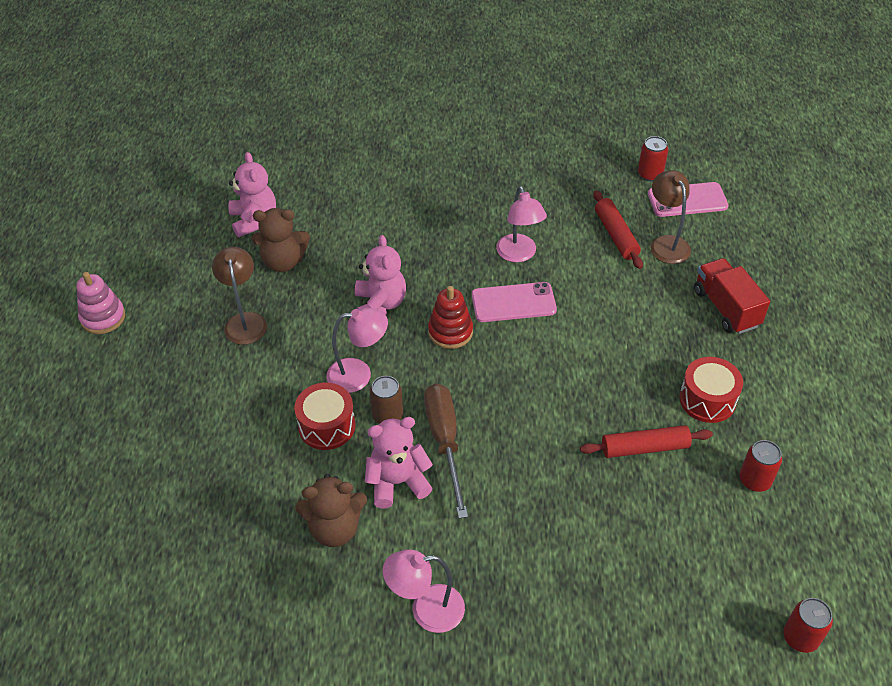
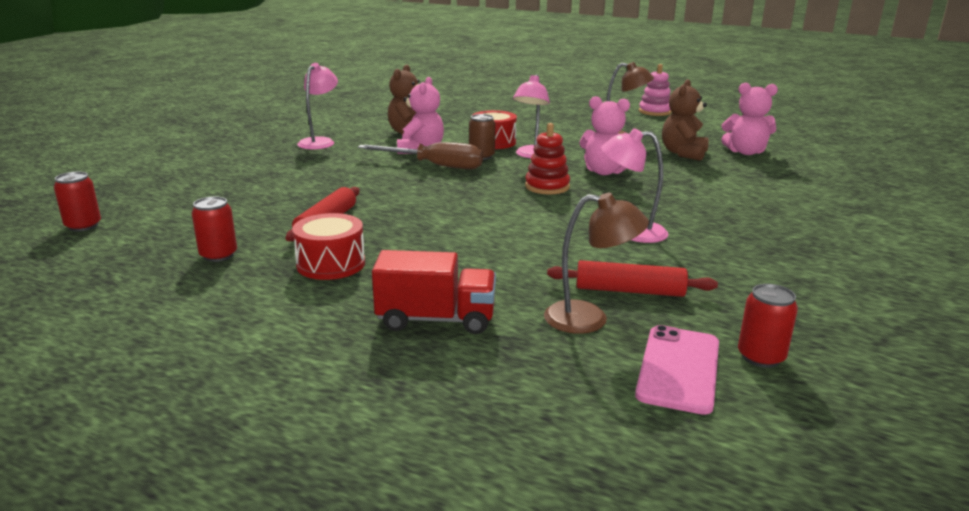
camera: 115 degrees right, 25 degrees down
(513, 303) = (560, 215): pink phone -> none

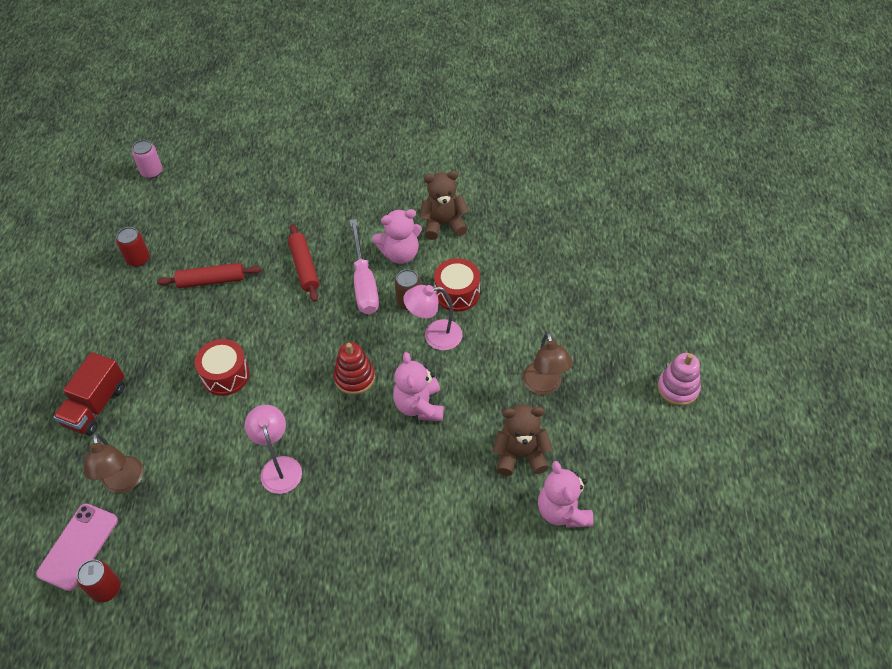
camera: 65 degrees right, 30 degrees up
(83, 226) = (152, 172): red can -> pink can
(320, 142) = (380, 181): pink lamp -> none
(331, 264) = (148, 318): red drum -> red drum (225, 375)
(435, 166) = (364, 282): brown screwdriver -> pink screwdriver
(436, 319) = (96, 405): red truck -> red truck turned 45 degrees clockwise
(629, 290) = (173, 494): red rolling pin -> red rolling pin (304, 267)
(679, 369) = (78, 546): pink phone -> pink phone turned 60 degrees counterclockwise

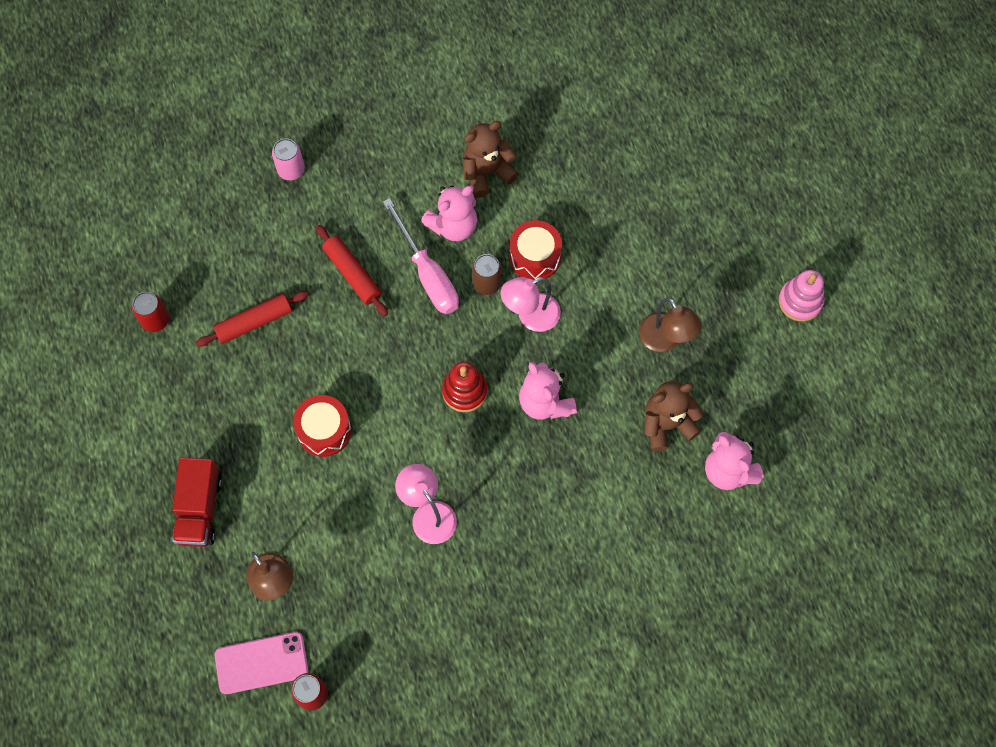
camera: 20 degrees left, 15 degrees up
(78, 546) = (261, 663): pink phone -> pink phone turned 75 degrees clockwise
(152, 172) = (111, 199): pink can -> pink can (291, 170)

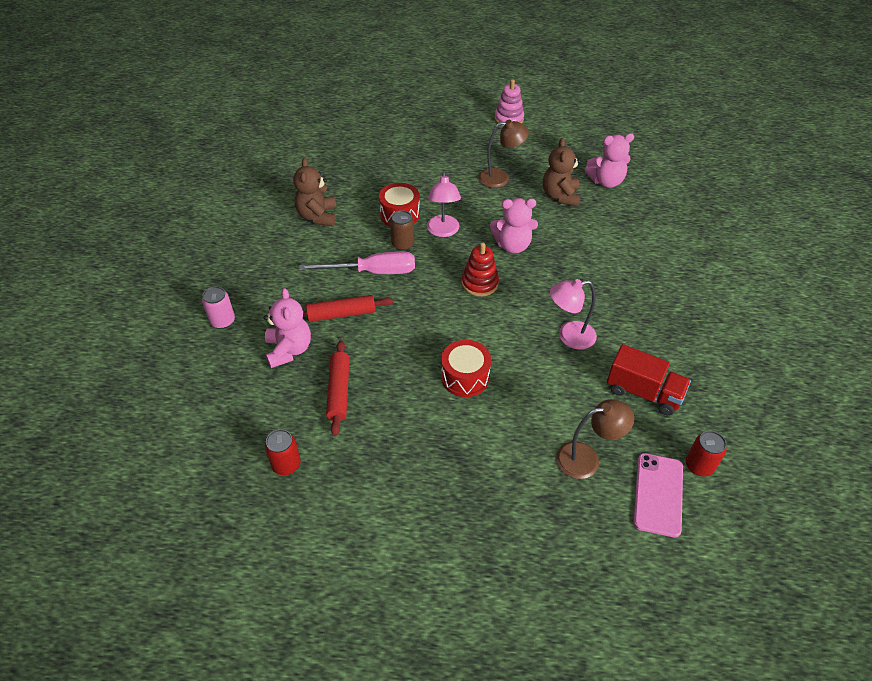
camera: 65 degrees left, 20 degrees down
(199, 509) = (491, 493): red truck -> red truck (643, 392)
(453, 225) = (345, 246): pink teddy bear -> pink teddy bear (289, 350)

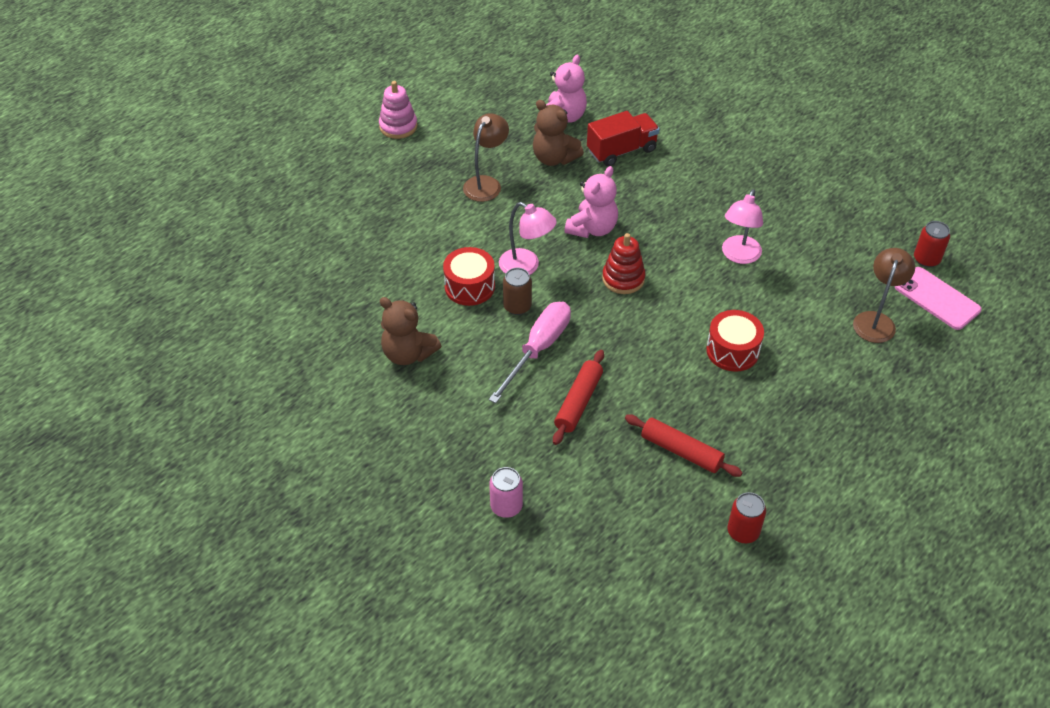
camera: 55 degrees left, 0 degrees up
(289, 350) = (595, 467): pink teddy bear -> none
(643, 392) = (834, 247): red truck -> red truck (621, 151)

